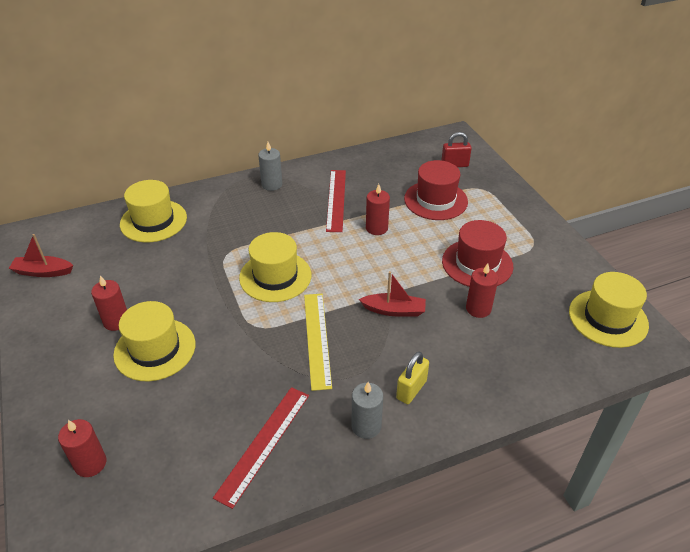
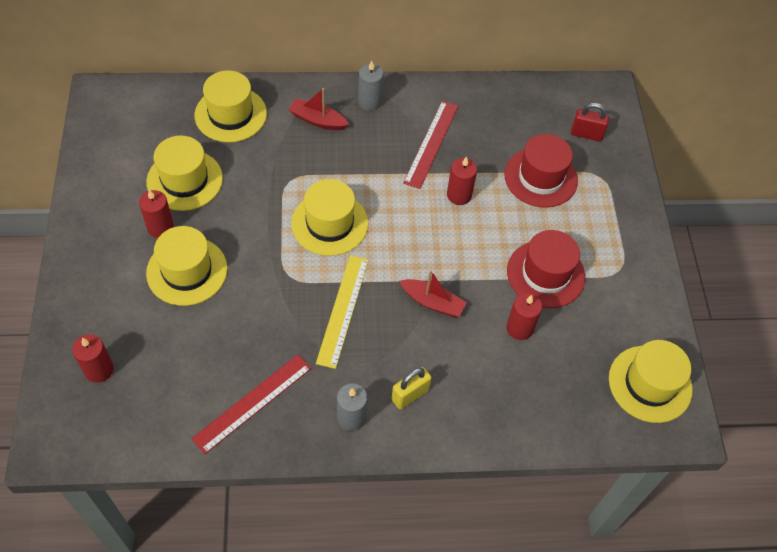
camera: 15 degrees right, 15 degrees up
(43, 272) = (107, 146): red boat -> red boat (317, 120)
(127, 278) = (184, 180): none -> yellow hat

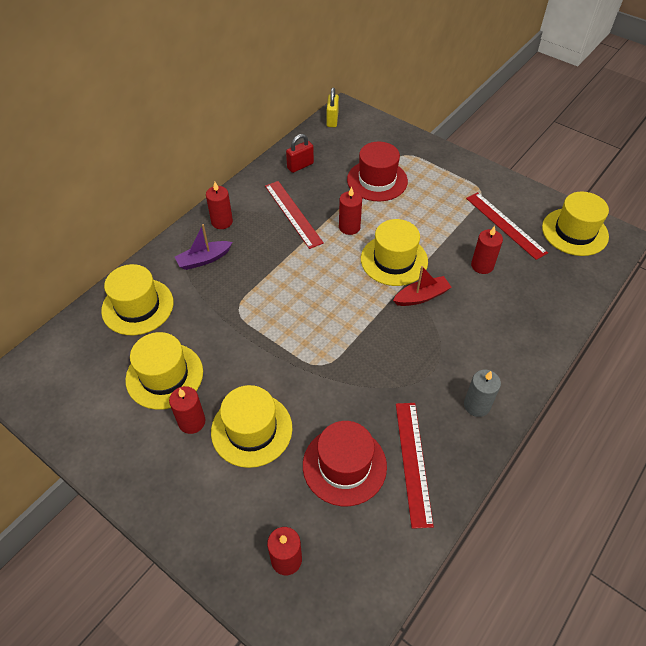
camera: 45 degrees left, 5 degrees down
(317, 120) = (204, 259): red boat -> purple boat
(329, 223) = (300, 311): yellow hat -> yellow hat (394, 260)
(343, 310) = (381, 351): yellow ruler -> none
(370, 102) = (222, 222): grey candle -> red candle
(410, 395) = (486, 358): yellow padlock -> yellow padlock (332, 120)
(545, 274) = (452, 226): red hat -> red hat (344, 465)
(586, 134) = (366, 140): red padlock -> red padlock (300, 166)
(594, 317) = (505, 225): none -> red ruler

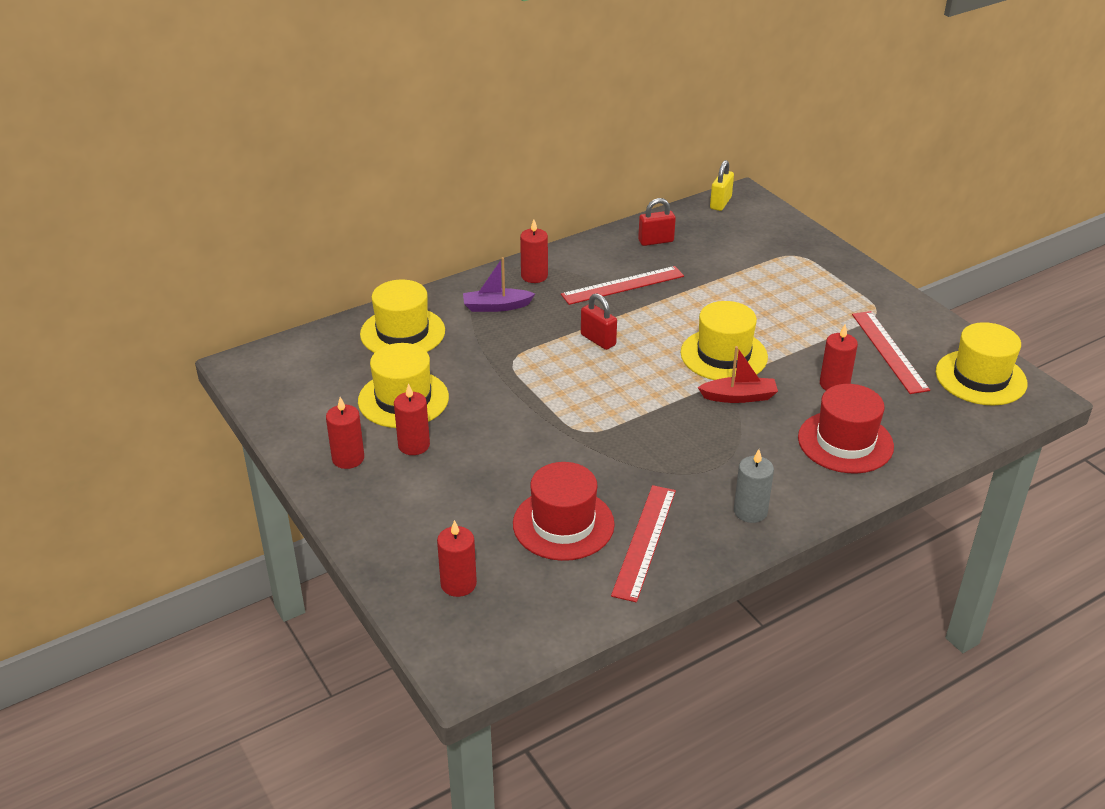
camera: 20 degrees right, 15 degrees down
(251, 429) = (475, 468): yellow hat -> none
(293, 213) = (623, 285): red ruler -> red ruler turned 75 degrees clockwise
(296, 271) = (598, 340): none -> red padlock
(349, 227) = (685, 312): red candle -> red candle (348, 458)
(377, 180) = (745, 274): red hat -> red hat (845, 442)

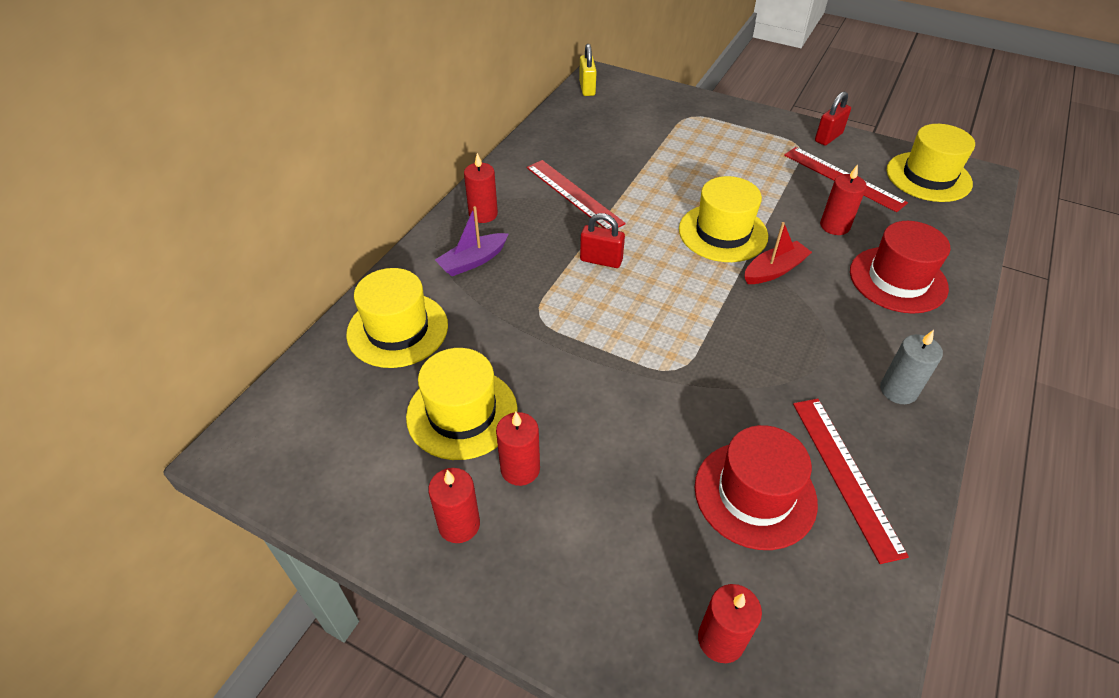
camera: 30 degrees left, 10 degrees up
(623, 285) = (574, 195): red ruler -> red ruler turned 75 degrees counterclockwise
(656, 241) = (564, 141): red padlock -> red padlock (828, 137)

